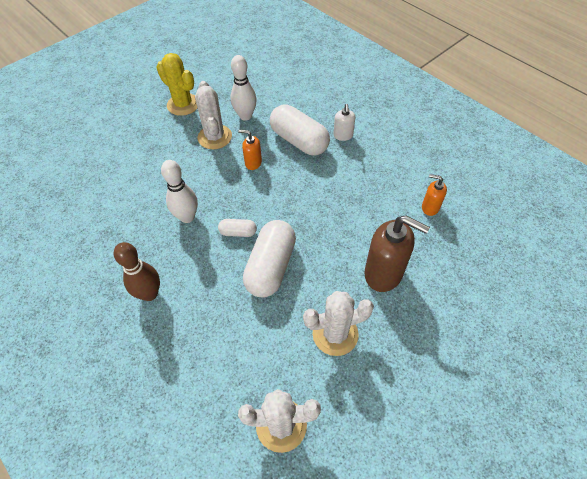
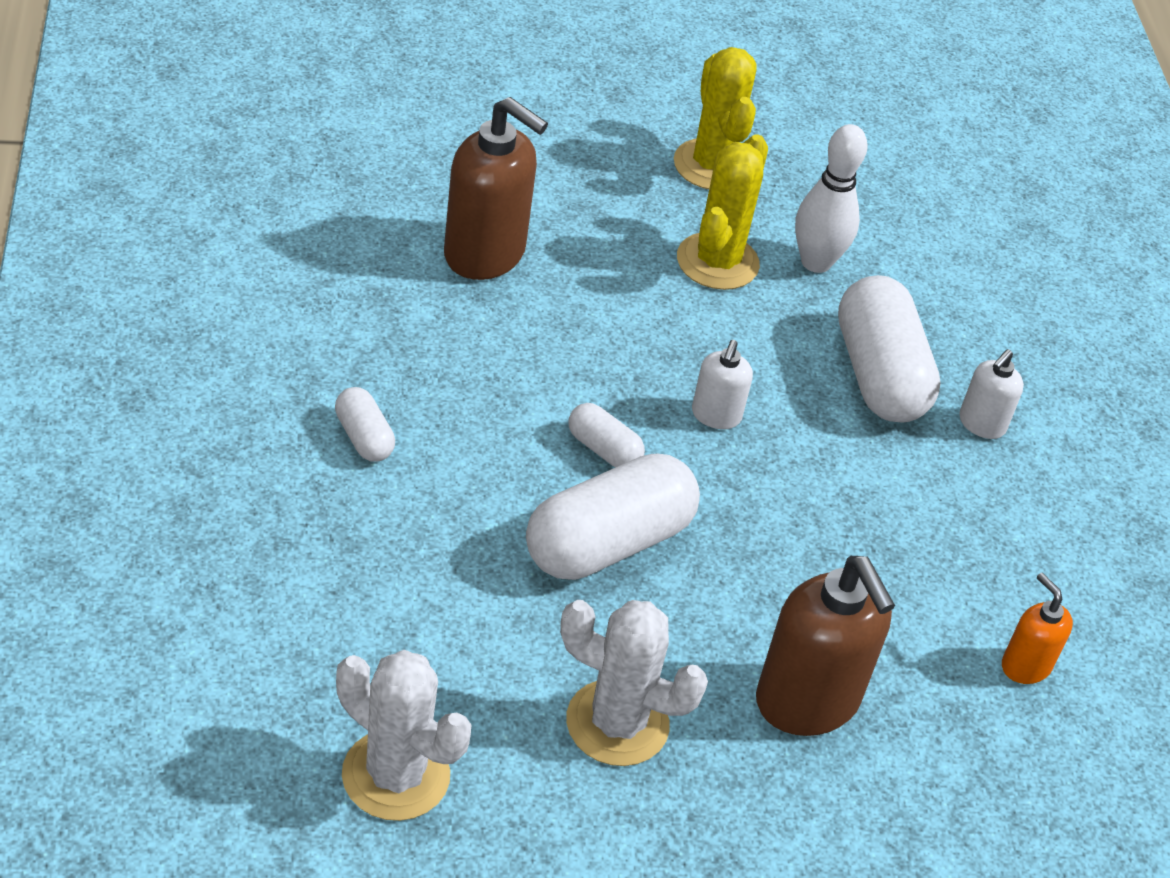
camera: 30 degrees right, 10 degrees down
(133, 189) = (485, 254): none -> brown soap dispenser
(149, 294) = (364, 437): brown bowling pin -> white capsule
(187, 217) = (537, 363): white bowling pin -> none
(215, 137) = (717, 262): white cactus -> yellow cactus
(253, 163) = (747, 354): orange soap dispenser -> none
(263, 192) = (716, 415): none -> white soap dispenser

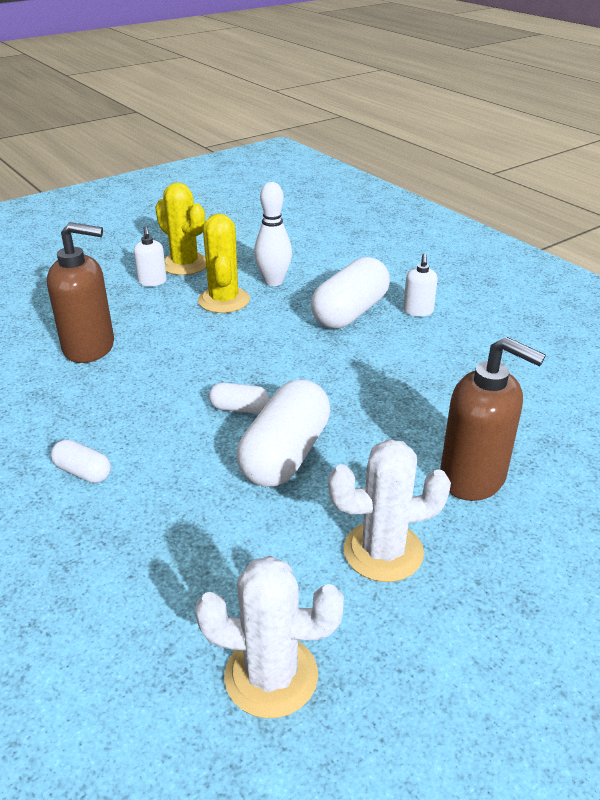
camera: 25 degrees left, 10 degrees down
(716, 415) = (286, 365): white soap dispenser -> white soap dispenser (152, 282)
(879, 375) = (350, 312): white capsule -> white capsule turned 75 degrees clockwise
(1025, 666) = (553, 402): orange soap dispenser -> none

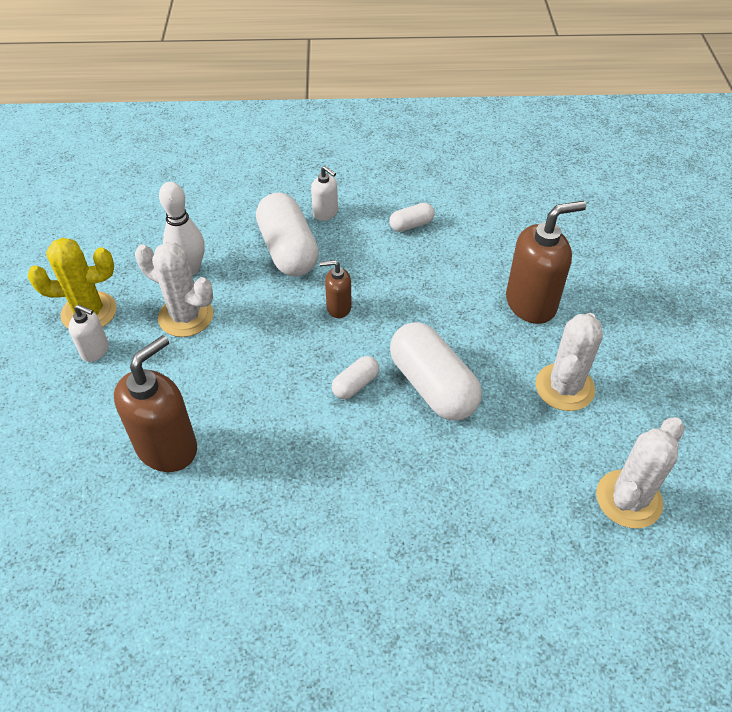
camera: 55 degrees left, 15 degrees up
(83, 472) = (353, 524): white capsule -> white capsule (411, 225)
(224, 300) = (186, 316): yellow cactus -> white cactus
(317, 363) = (338, 307): none -> brown soap dispenser

